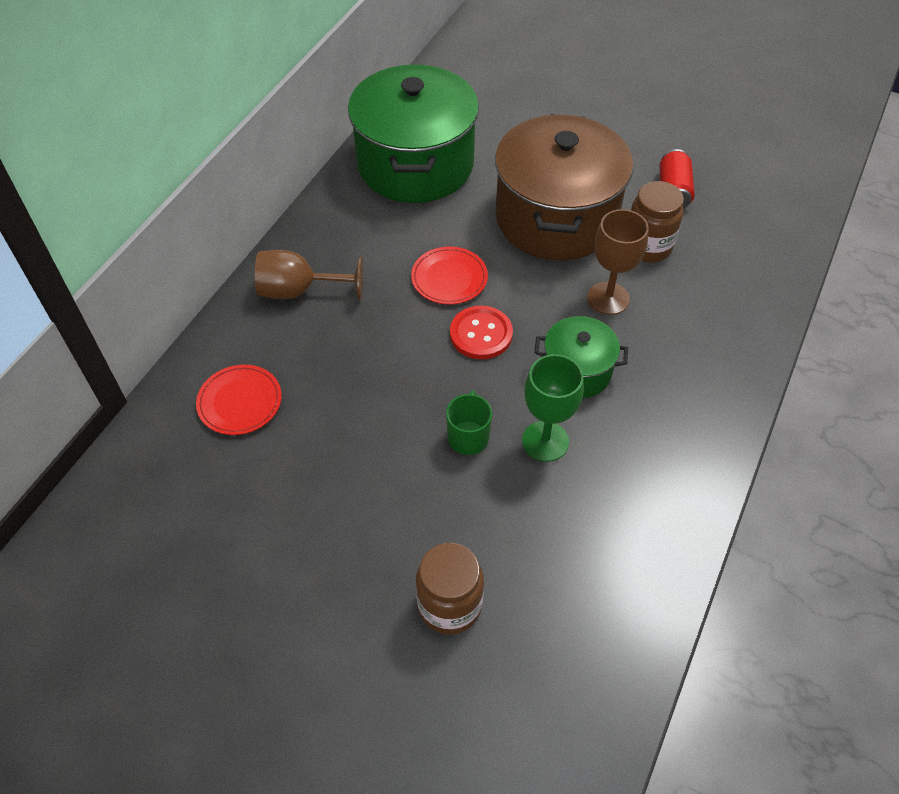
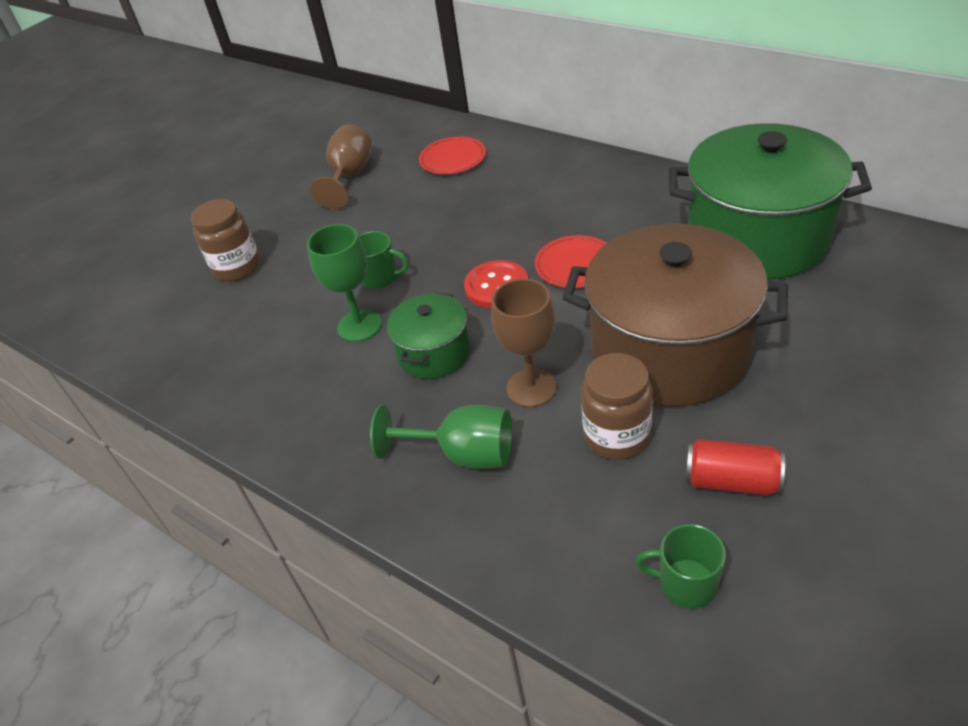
camera: 105 degrees right, 10 degrees down
(299, 291) = (567, 176): brown goblet -> brown goblet (349, 176)
(686, 335) = (463, 454): none -> green goblet
(756, 214) = (686, 584): none -> green mug

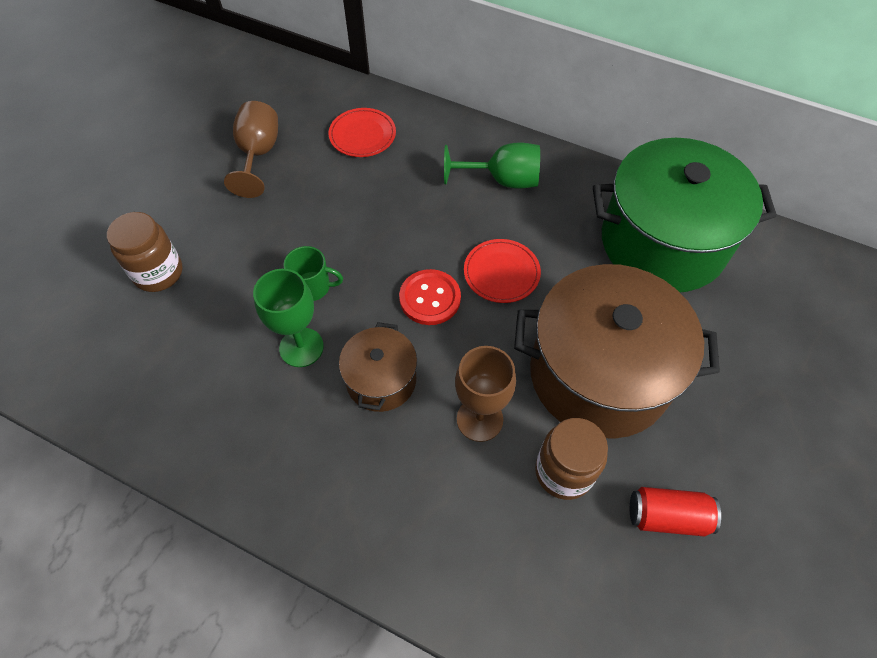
camera: 15 degrees left, 15 degrees up
(434, 353) = (381, 380): green pot -> brown pot
(463, 454) = (427, 498): green goblet -> green goblet (502, 180)
(686, 584) = (641, 626): green mug -> none

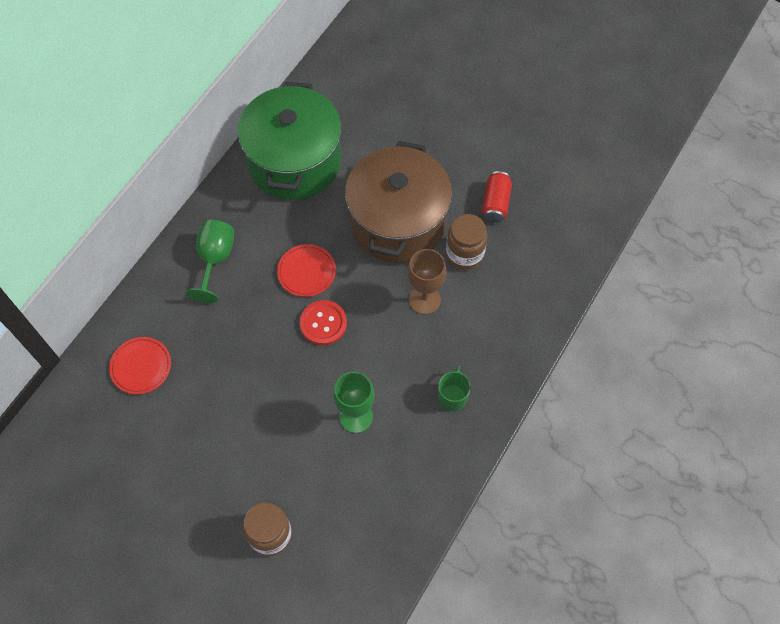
camera: 85 degrees left, 5 degrees up
(258, 154) = (147, 457): brown goblet -> none
(313, 287) = (301, 408): green mug -> green mug (452, 396)
(381, 380) = (389, 361): brown pot -> none

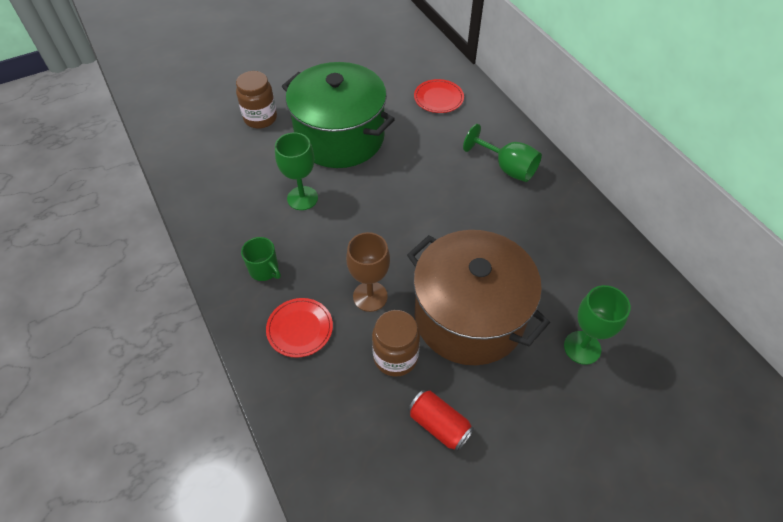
camera: 120 degrees right, 10 degrees down
(294, 162) = (588, 264): green pot -> green pot (340, 137)
(306, 272) = (457, 222): red plate -> red plate (300, 328)
(323, 323) = (399, 212): red button -> none
(377, 142) = (582, 347): none -> green goblet

